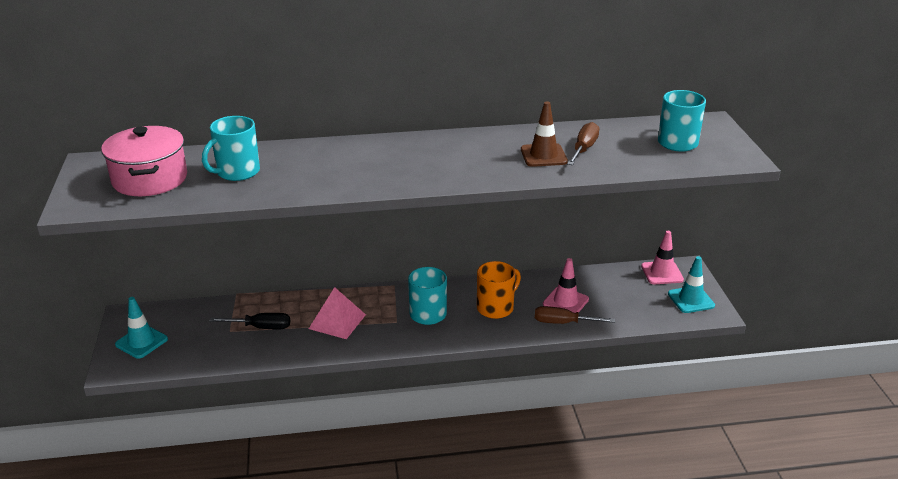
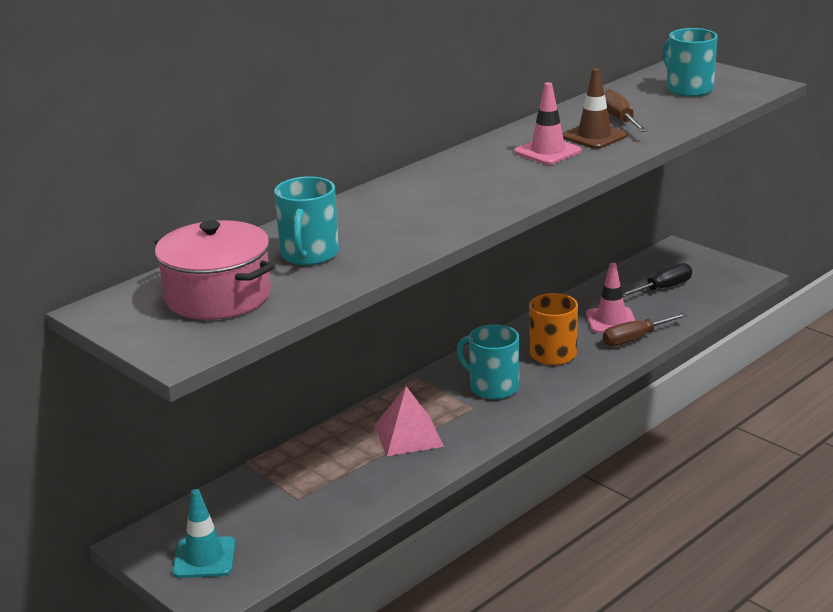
camera: 35 degrees left, 5 degrees down
(260, 327) = (329, 479): black screwdriver -> black screwdriver (663, 288)
(662, 273) = (661, 262): pink traffic cone -> pink traffic cone (547, 152)
(691, 300) = (717, 273): turquoise traffic cone -> none

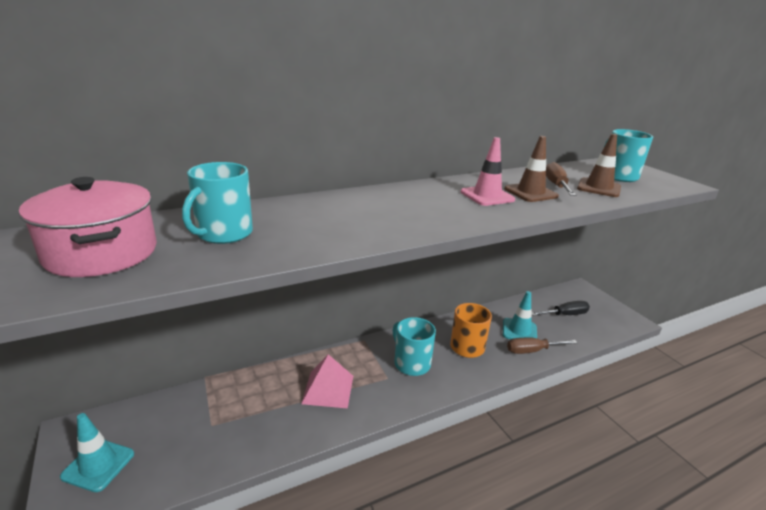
camera: 15 degrees right, 0 degrees up
(611, 321) = (519, 331): pink traffic cone -> turquoise traffic cone
(669, 112) = (598, 188): none -> brown traffic cone

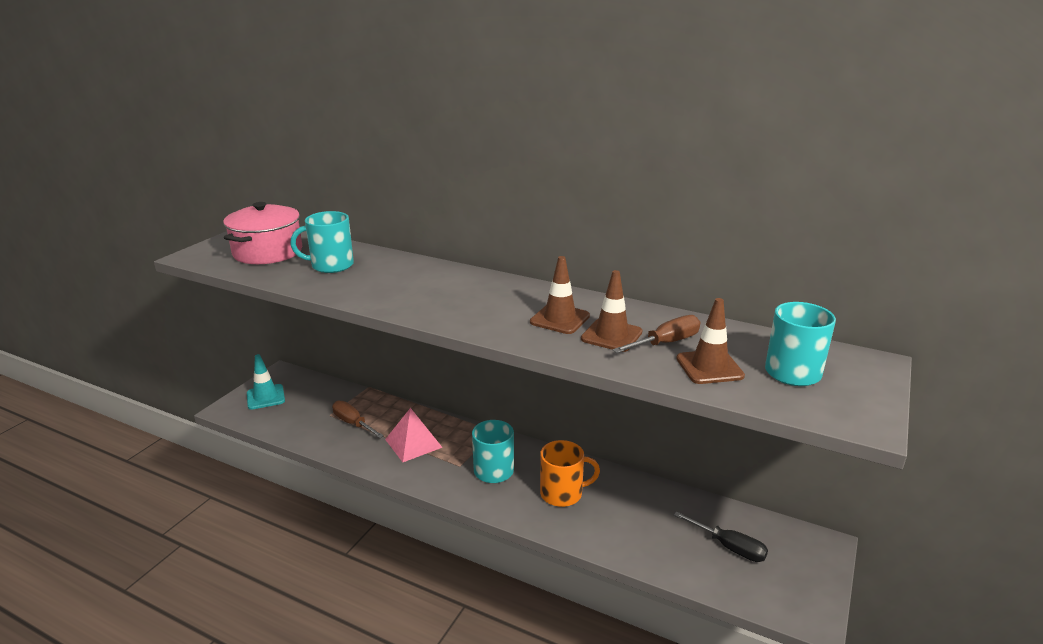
camera: 55 degrees right, 0 degrees up
(487, 196) = (560, 319): pink traffic cone -> brown traffic cone
(519, 331) = (640, 520): turquoise traffic cone -> none
(532, 351) = (614, 542): brown screwdriver -> brown screwdriver (353, 423)

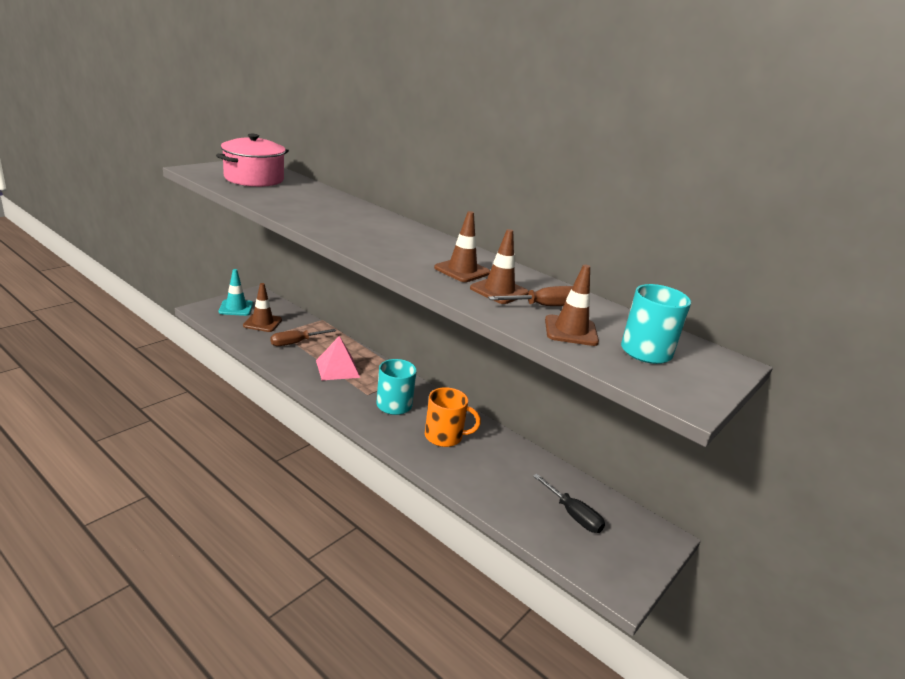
camera: 10 degrees right, 0 degrees up
(304, 408) = (262, 323): none -> brown traffic cone
(331, 265) = (297, 197): turquoise mug -> none
(353, 423) = (296, 343): brown screwdriver -> brown screwdriver turned 90 degrees counterclockwise

